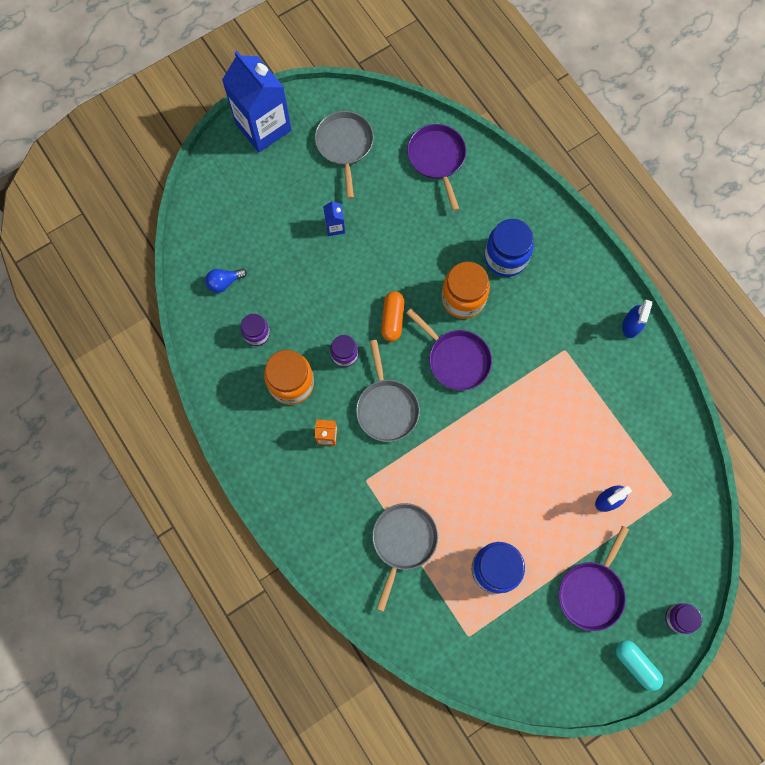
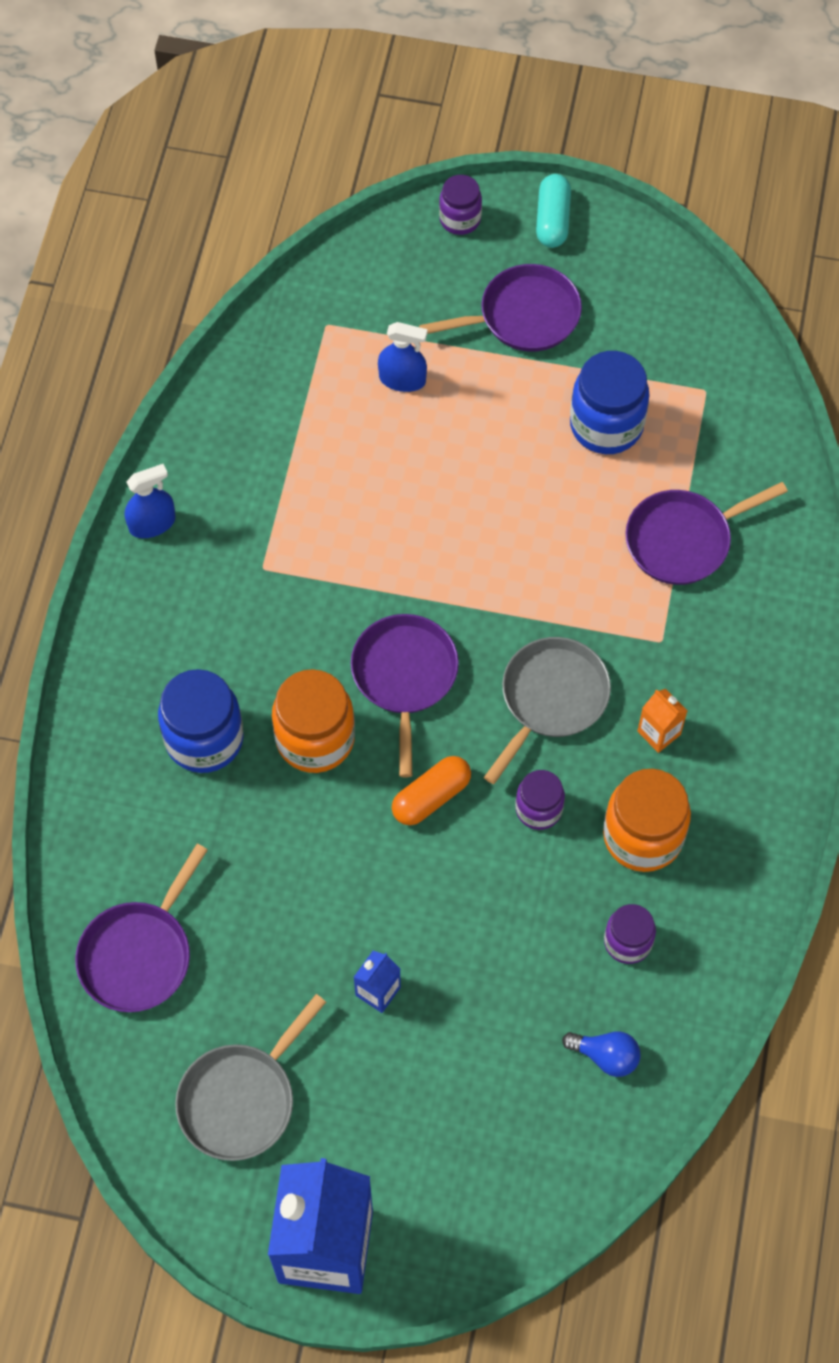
camera: 135 degrees left, 10 degrees down
(403, 542) = (683, 540): grey pan -> purple pan

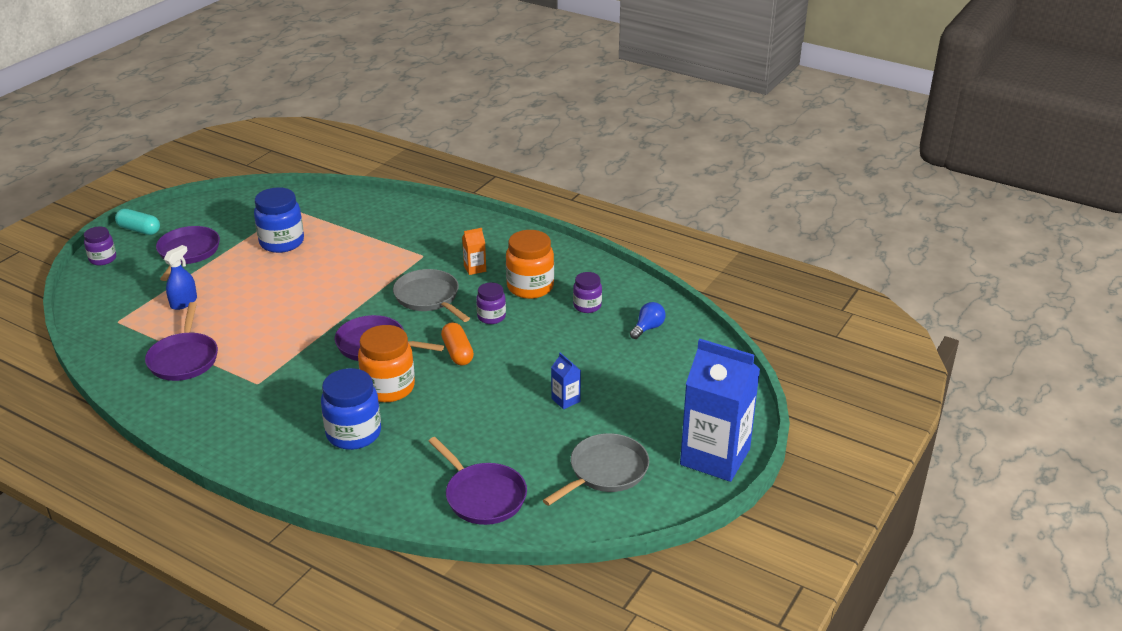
camera: 70 degrees left, 30 degrees down
(152, 523) = (183, 423): blue spray bottle -> none
(241, 1099) = (605, 471): grey pan -> grey pan turned 105 degrees counterclockwise
(683, 540) = (371, 235): purple pan -> purple pan (184, 359)

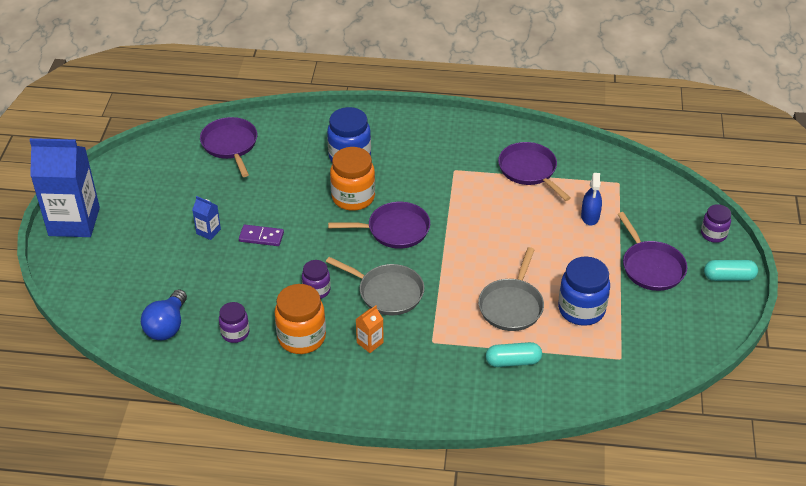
camera: 155 degrees right, 10 degrees up
(373, 228) = (513, 361): none -> turquoise capsule
(457, 352) = (322, 245): orange capsule -> none
(482, 496) = (230, 145): purple pan -> purple pan turned 45 degrees clockwise
(513, 378) = (261, 237): none -> purple domino
(605, 471) = (153, 186): grey pan -> grey pan (511, 305)
(648, 328) = (167, 326): blue light bulb -> blue light bulb, size x1.54

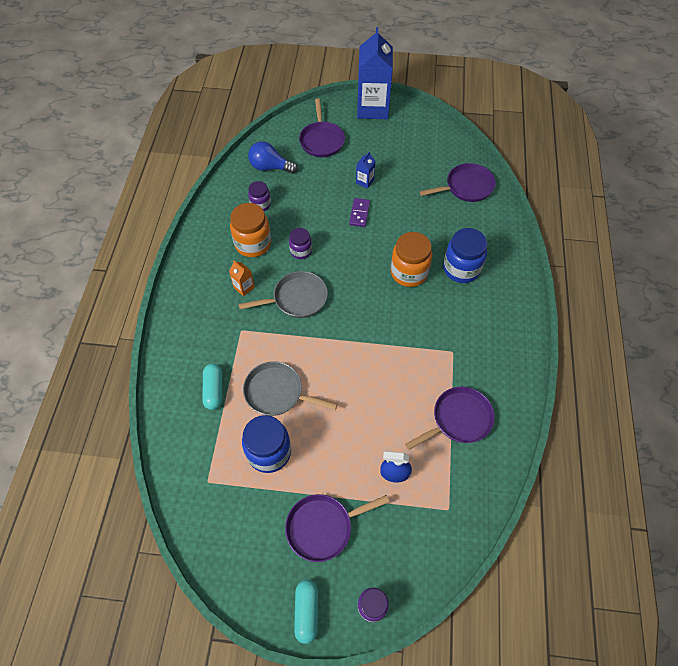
camera: 90 degrees right, 15 degrees up
(387, 292) = (297, 298): grey pan -> grey pan turned 135 degrees counterclockwise
(394, 230) = (370, 303): purple pan -> purple pan (321, 140)

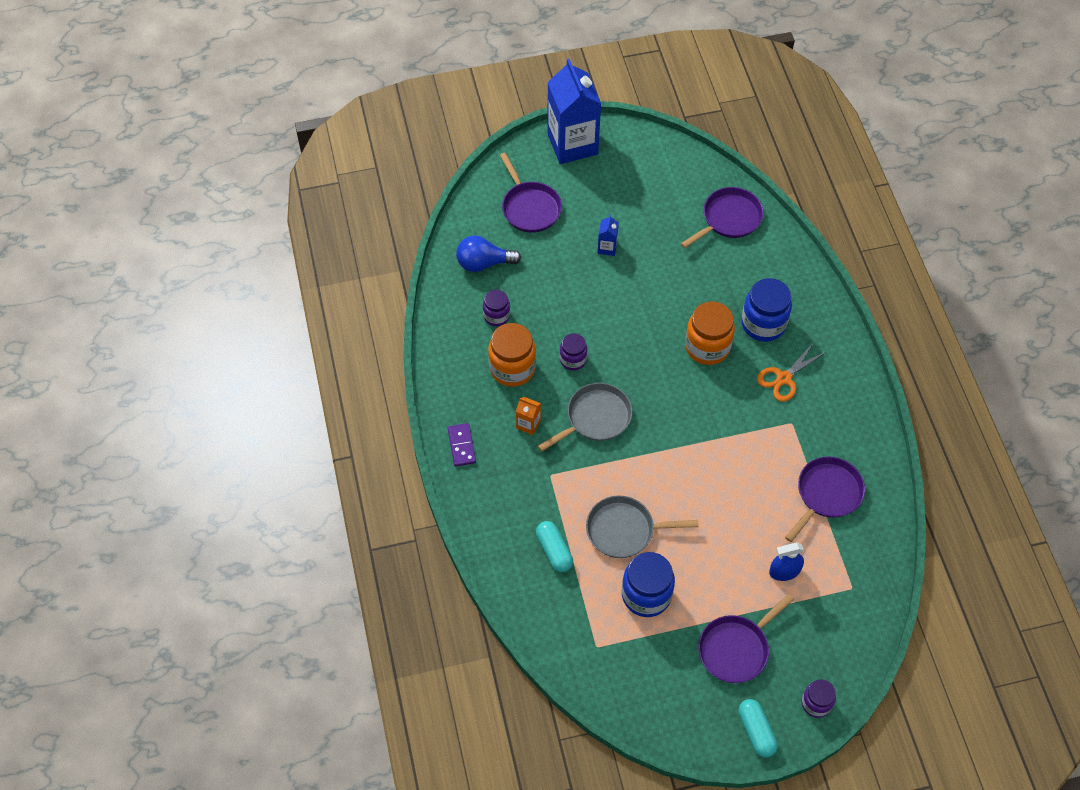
camera: 20 degrees left, 0 degrees up
(359, 213) = (619, 291): purple domino -> purple domino (461, 446)
(461, 315) = (784, 378): none -> orange scissors

